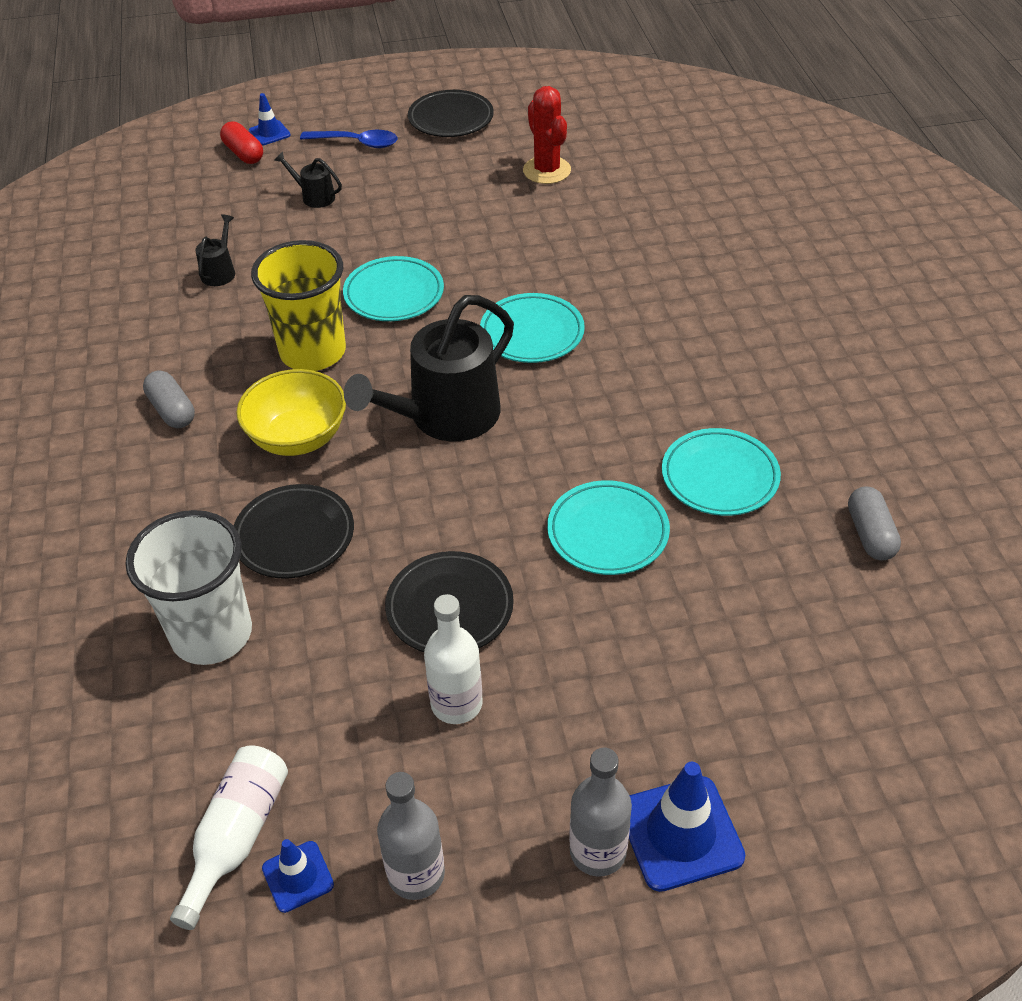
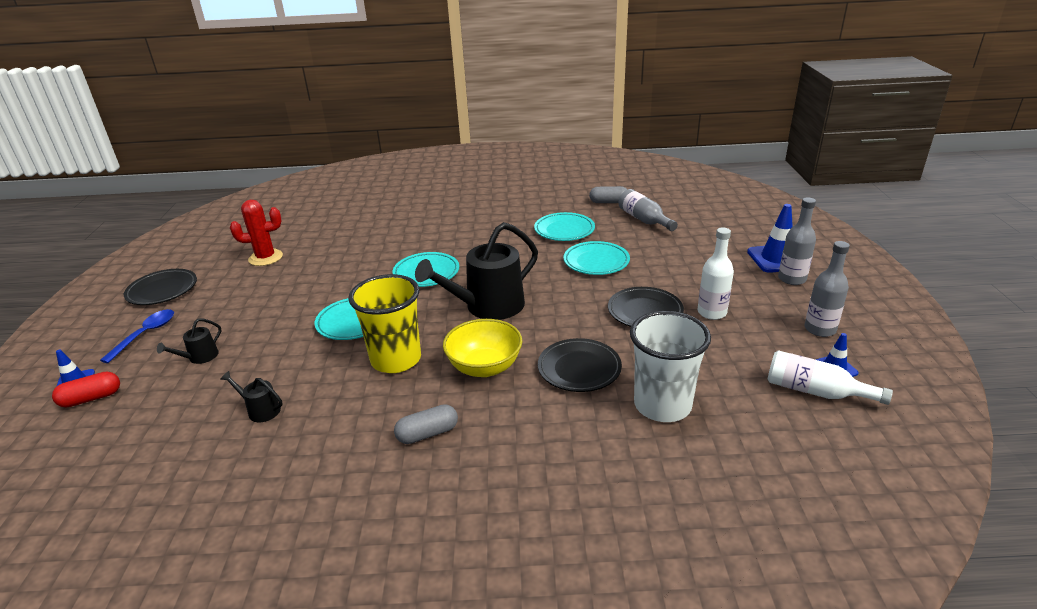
camera: 80 degrees left, 15 degrees down
(445, 416) = (488, 306): black watering can -> black watering can turned 90 degrees clockwise
(802, 598) = (644, 220): none -> grey bottle

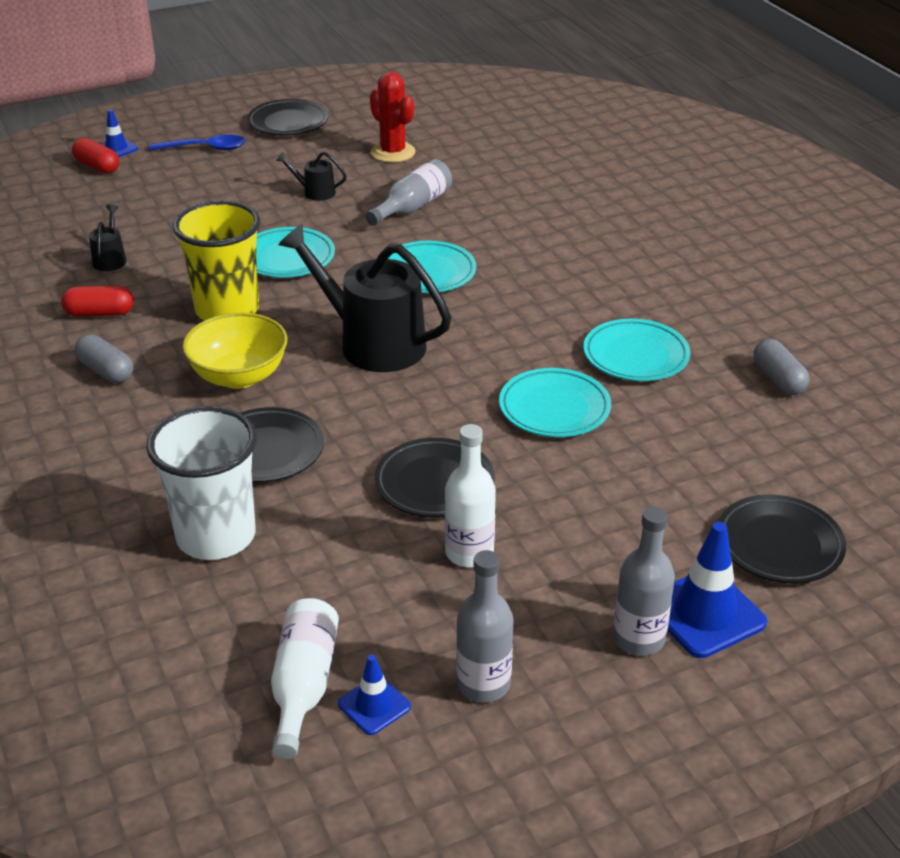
camera: 65 degrees right, 5 degrees up
(200, 357) = (181, 193): black watering can -> black watering can (315, 192)
(339, 427) = (100, 313): none -> red capsule
(644, 220) = (740, 431): grey bottle -> grey bottle (412, 207)
(733, 231) = (779, 544): none -> black plate

